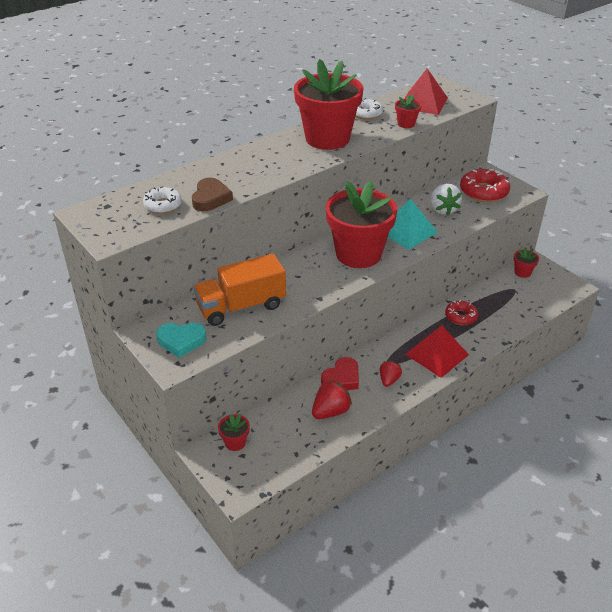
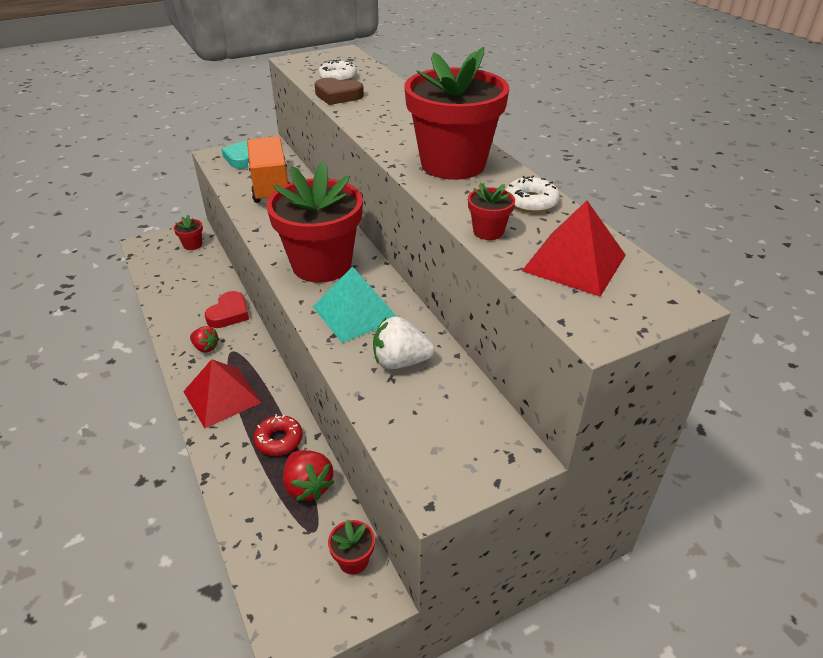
camera: 100 degrees right, 0 degrees up
(330, 411) = (190, 300): red strawberry -> red strawberry (308, 486)
(342, 378) = (229, 313): red heart -> red heart turned 120 degrees counterclockwise
(483, 192) = (445, 429): red donut -> none

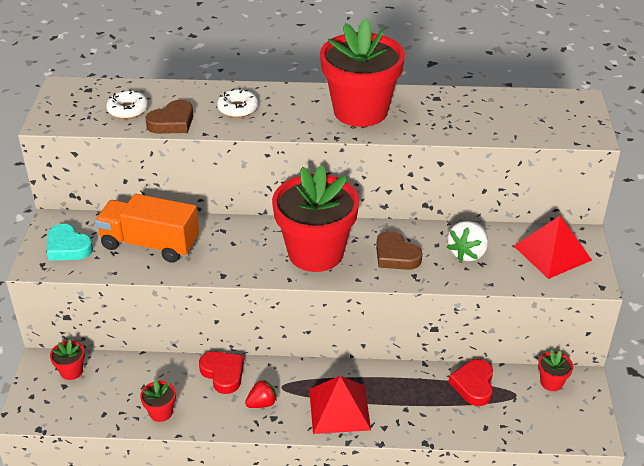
camera: 60 degrees left, 0 degrees up
(279, 440) = (415, 387): red donut -> none
(308, 486) = (473, 385): red strawberry -> red heart
(355, 313) = (396, 255): turquoise pyramid -> brown heart
(488, 231) = (466, 131): red flower pot -> red flower pot (161, 412)
(531, 202) = (442, 101): white donut -> white donut (238, 108)
(574, 262) = (524, 115): red pyramid -> red pyramid (552, 253)

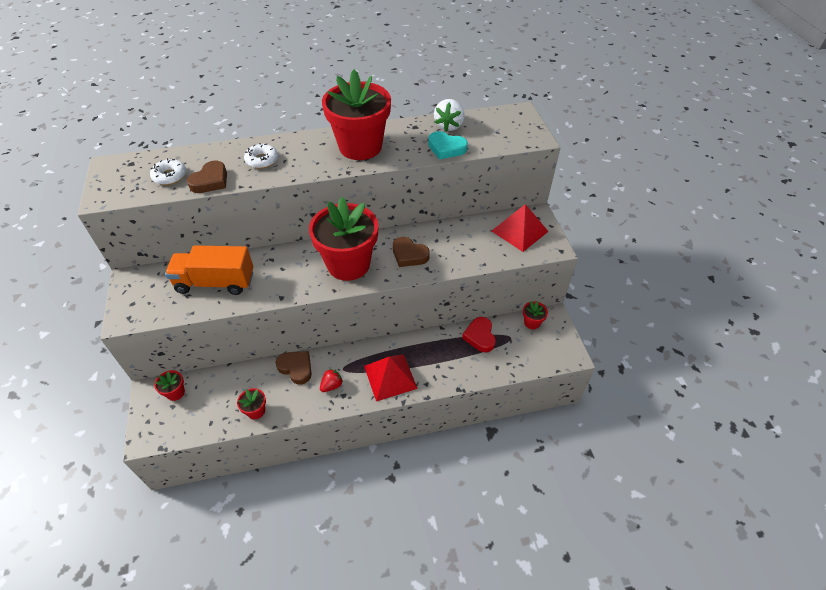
camera: 15 degrees left, 10 degrees up
(68, 247) = (147, 298): turquoise heart -> turquoise heart (446, 148)
(223, 374) = (296, 368): red heart -> brown heart
(467, 253) = (460, 242): white strawberry -> white strawberry (449, 126)

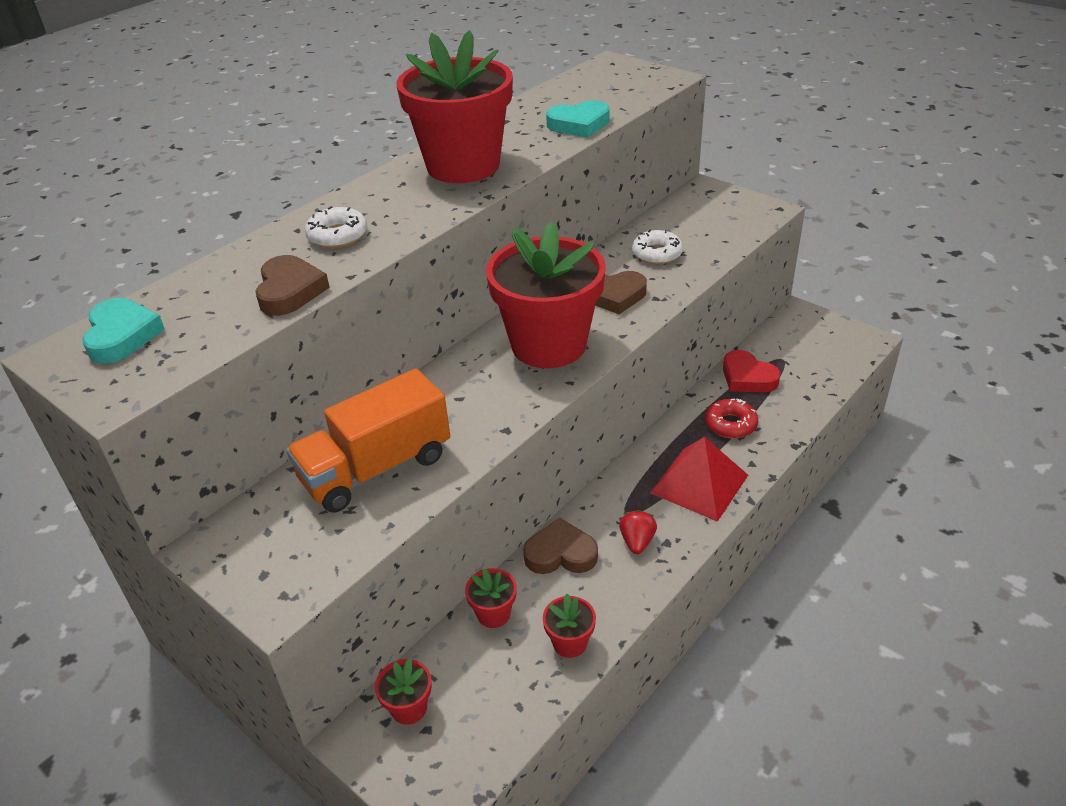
camera: 35 degrees left, 10 degrees down
(135, 169) = (122, 336): none -> turquoise heart
(170, 176) = (206, 316): white donut -> white donut (657, 253)
(441, 356) = (730, 424): none -> red donut
(449, 126) = (546, 104): white strawberry -> none
(519, 231) = (709, 211): red pyramid -> none
(532, 323) = (785, 331): red flower pot -> red flower pot (493, 614)

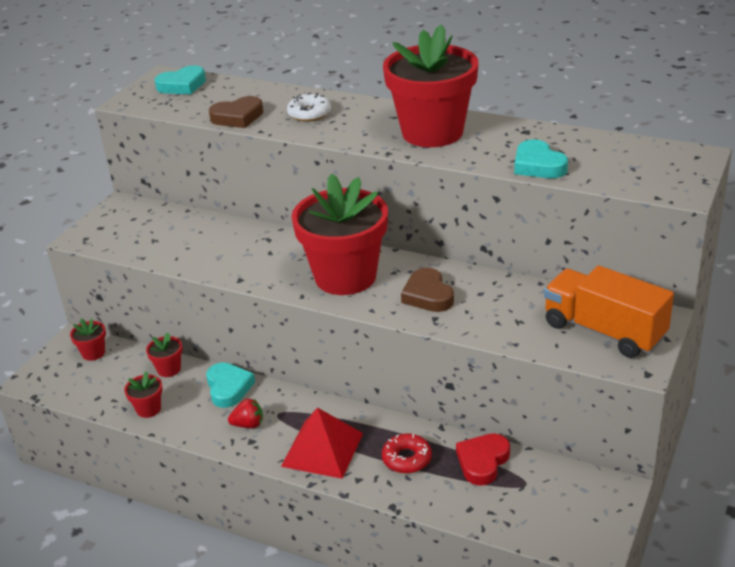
camera: 75 degrees right, 5 degrees down
(376, 468) = (191, 239): orange truck -> orange truck (604, 331)
(560, 553) = (228, 388): brown heart -> turquoise heart
(657, 253) = (509, 307): white donut -> none

